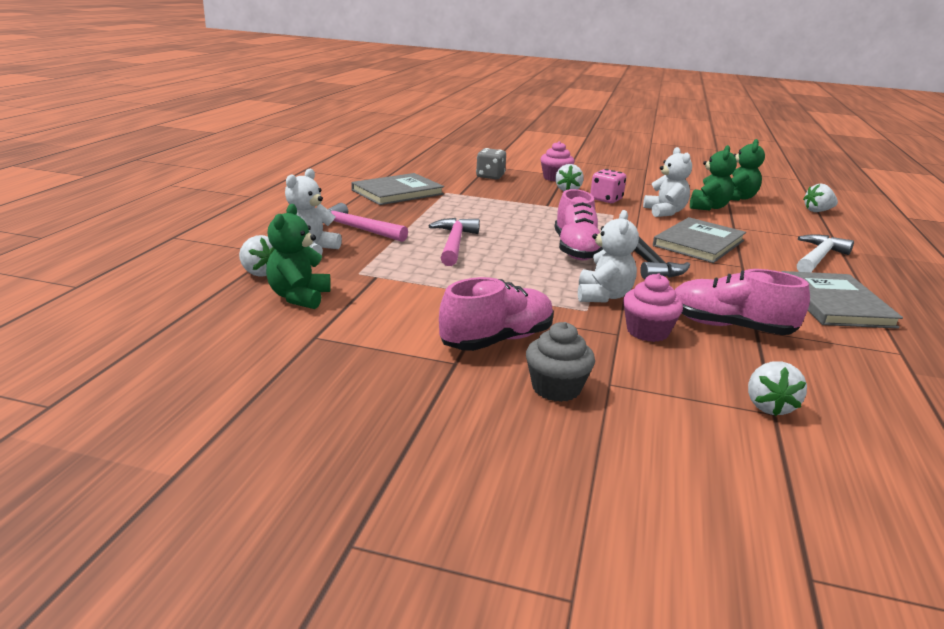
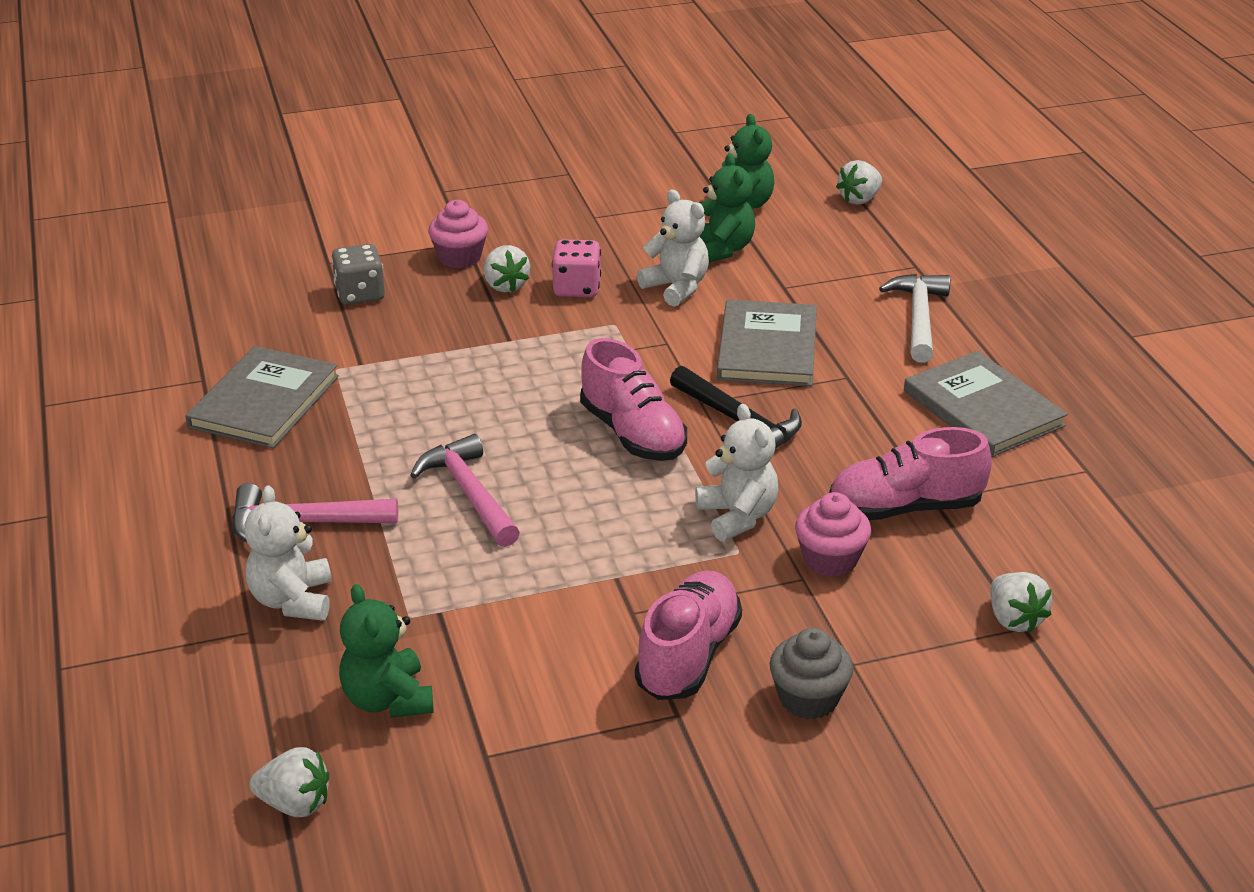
camera: 30 degrees left, 10 degrees up
(259, 272) = (280, 680): white strawberry -> white strawberry (295, 804)

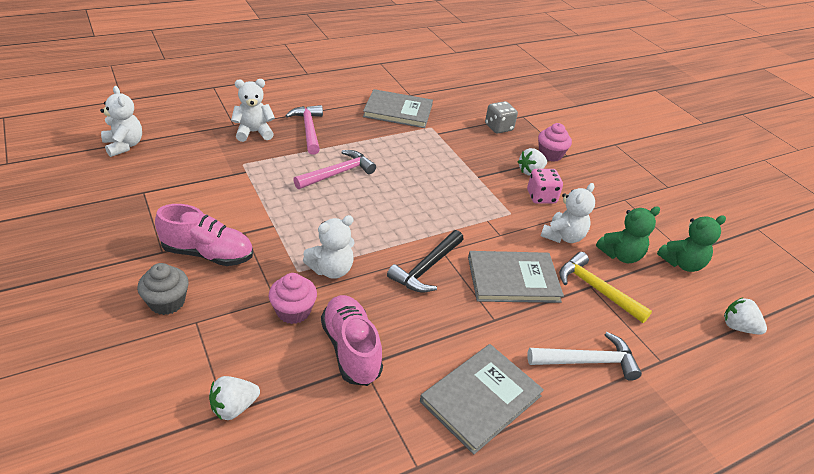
camera: 75 degrees right, 5 degrees up
(295, 804) = (124, 145): white strawberry -> white teddy bear
(388, 699) = (185, 162): green teddy bear -> none
(633, 433) = (403, 225): pink shoe -> none
(790, 284) = (596, 289): none -> yellow hammer

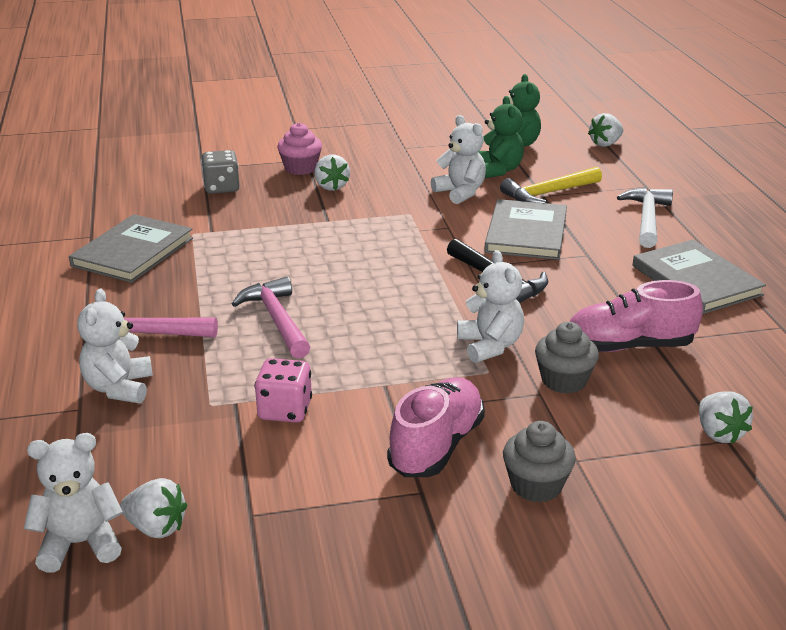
camera: 70 degrees left, 10 degrees down
(134, 164) = (156, 528): none -> white strawberry
(293, 311) = (564, 381): pink cupcake -> grey cupcake
(541, 197) = (384, 190): pink dice -> pink dice (285, 410)

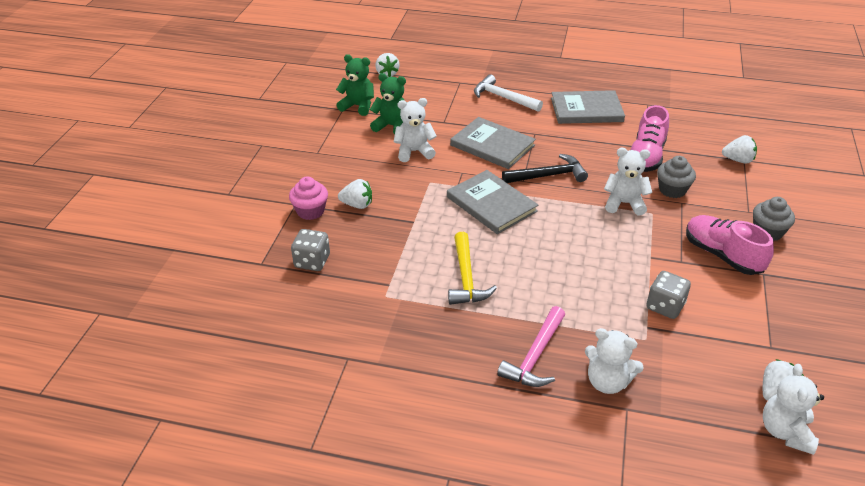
camera: 65 degrees left, 10 degrees up
(133, 252) = (396, 337): grey book -> grey book (491, 204)
(277, 320) = (549, 282): pink hammer -> none
(285, 410) = (665, 306): pink dice -> grey dice
(548, 193) = (443, 119): yellow hammer -> yellow hammer (466, 278)

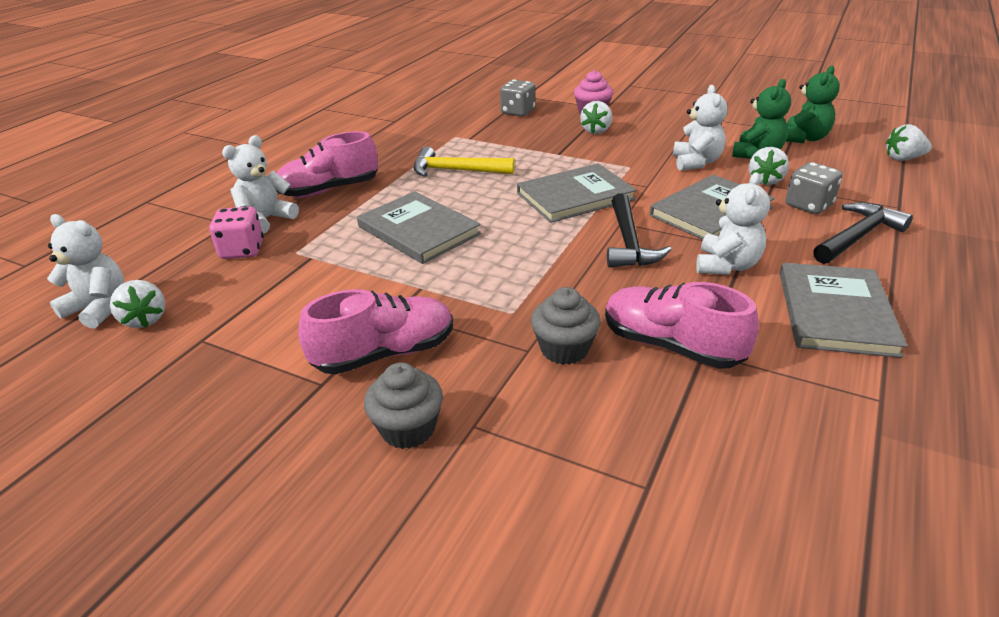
camera: 105 degrees right, 5 degrees down
(503, 98) = (857, 236): white hammer -> black hammer
(535, 356) = (329, 190): pink hammer -> pink shoe
(579, 276) = (419, 230): none -> grey book
(624, 203) = (544, 292): white teddy bear -> white teddy bear (726, 265)
(661, 376) = (242, 250): none -> pink dice
(665, 306) = (330, 276): grey dice -> grey dice (808, 205)
(738, 160) = (647, 476): white strawberry -> white strawberry (765, 180)

